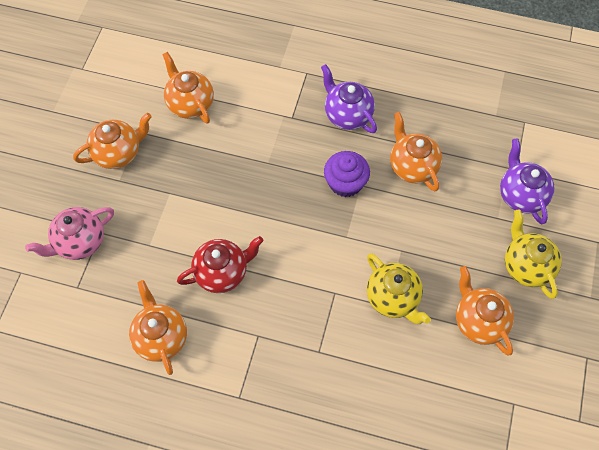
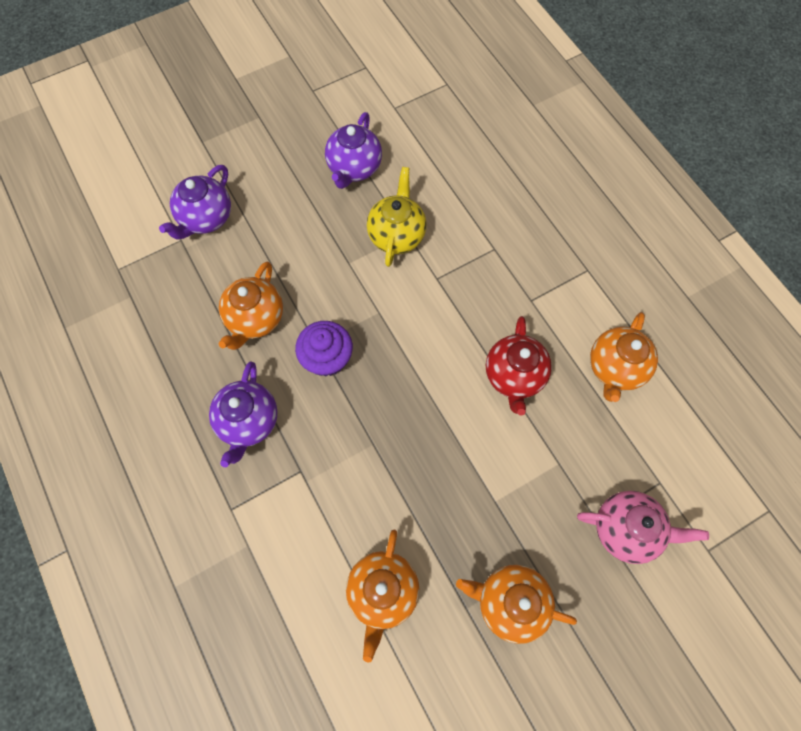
camera: 135 degrees left, 5 degrees up
(222, 272) = (514, 376): red teapot -> red teapot turned 105 degrees counterclockwise
(478, 321) = (354, 168): orange teapot -> purple teapot
(526, 266) = (273, 171): yellow teapot -> none

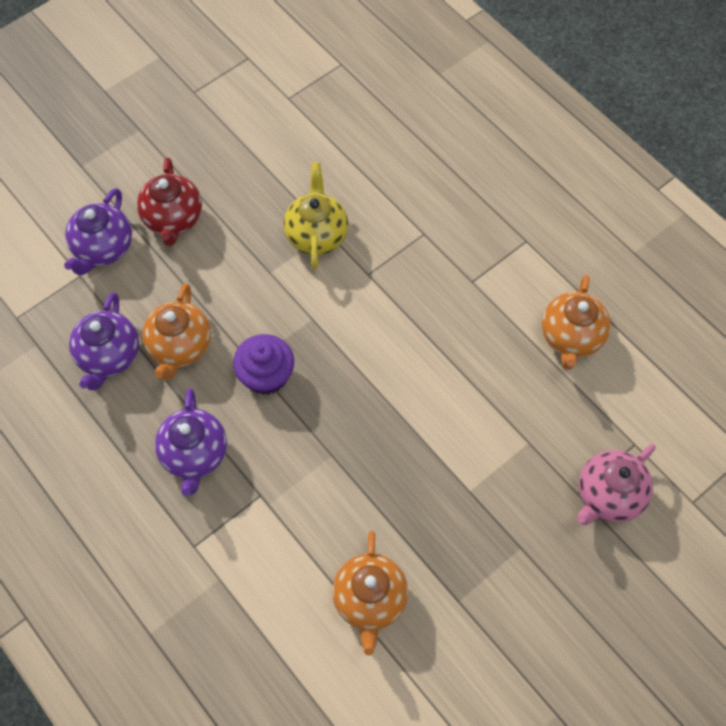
camera: 10 degrees left, 5 degrees down
(354, 168) = (256, 171): purple teapot -> purple teapot (109, 357)
(509, 602) = (501, 587): orange teapot -> none
(514, 376) = (467, 363): red teapot -> red teapot (173, 220)
(626, 529) = (608, 496): pink teapot -> pink teapot turned 135 degrees clockwise

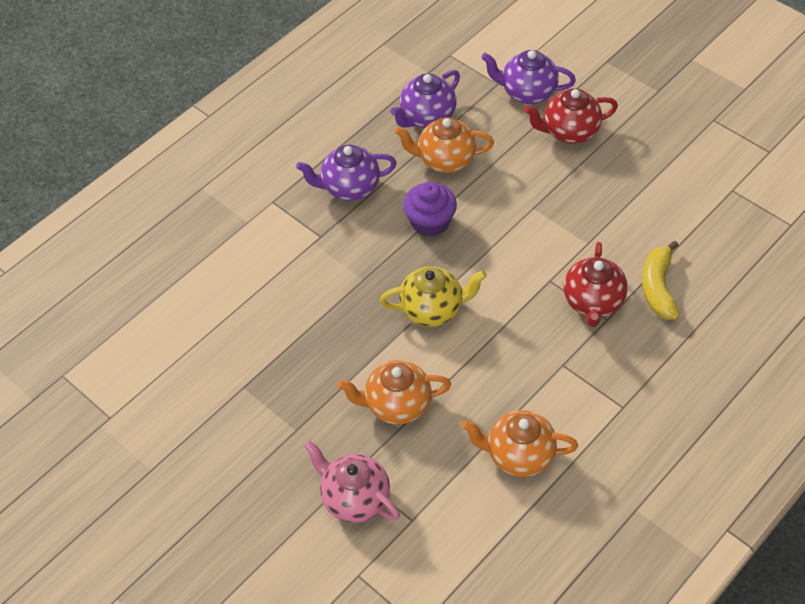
camera: 85 degrees right, 10 degrees down
(109, 357) = (427, 117): purple teapot -> purple teapot turned 45 degrees counterclockwise
(316, 235) = (582, 235): yellow teapot -> yellow teapot (433, 309)
(370, 600) = (239, 323): orange teapot -> orange teapot (396, 405)
(394, 184) = (658, 288): none -> yellow banana
(403, 241) = (593, 303): none -> red teapot

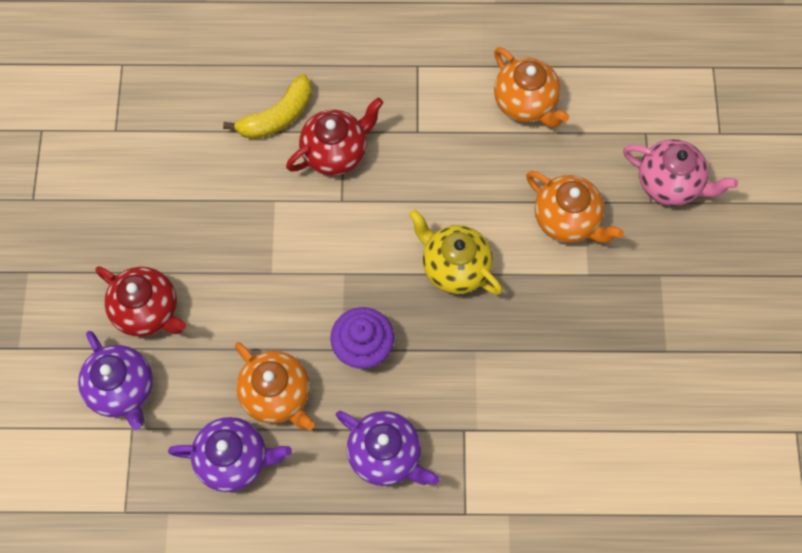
camera: 135 degrees left, 15 degrees up
(354, 498) = (670, 184): pink teapot -> pink teapot turned 60 degrees counterclockwise

